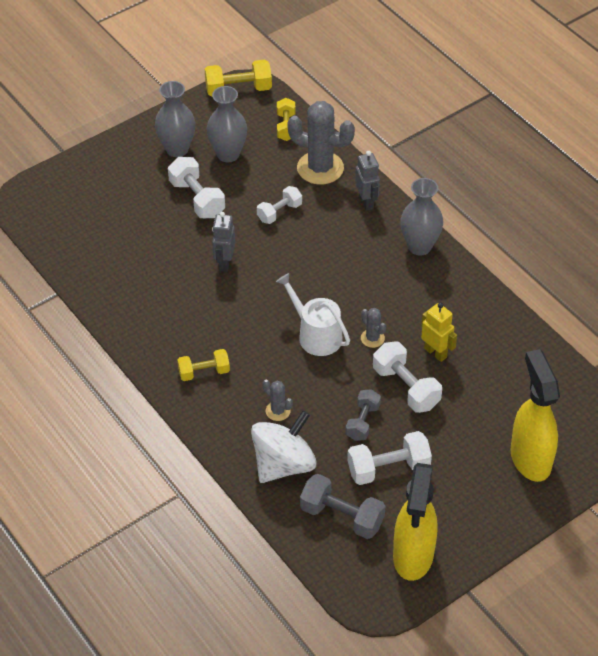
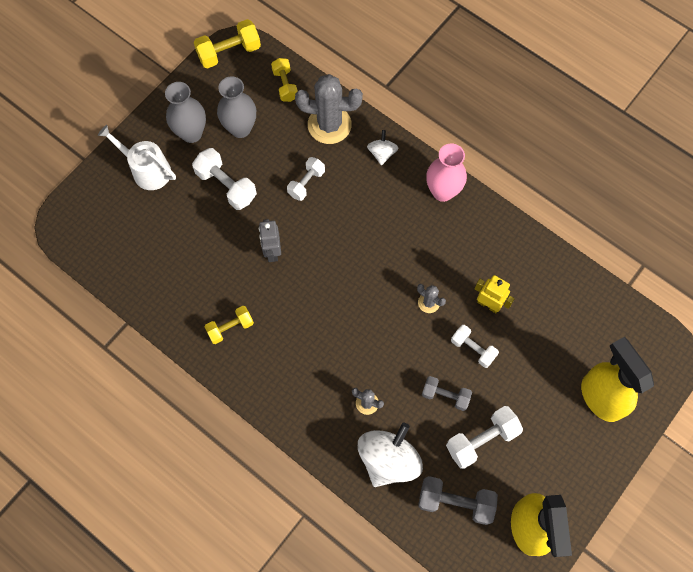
camera: 15 degrees left, 20 degrees up
(204, 372) = (288, 377): yellow dumbbell -> yellow dumbbell (230, 328)
(316, 335) = (377, 311): white watering can -> white watering can (147, 170)
(362, 422) = (445, 396): grey dumbbell -> grey dumbbell turned 75 degrees counterclockwise
(366, 202) = (382, 153): grey robot -> white spinning top
(406, 388) = (473, 349): white dumbbell -> white dumbbell, size x0.66
(419, 246) = (442, 191): grey vase -> pink vase

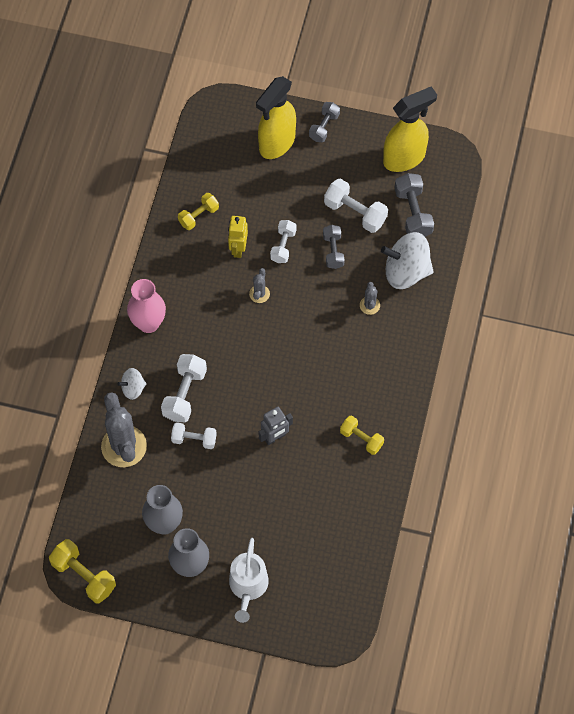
camera: 115 degrees left, 5 degrees down
(226, 185) = (229, 507): white dumbbell -> white dumbbell (184, 394)
(285, 85) = (98, 505): yellow dumbbell -> yellow dumbbell (198, 216)
(602, 457) = (324, 127): none -> grey dumbbell

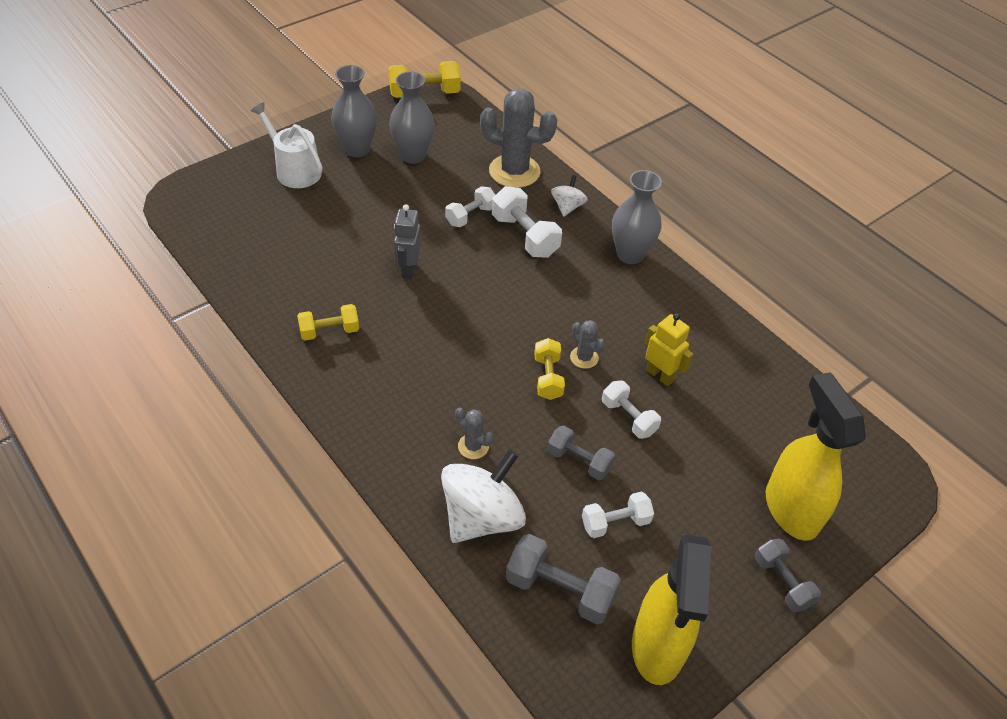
camera: 125 degrees right, 15 degrees down
(148, 323) = (630, 255): pink vase -> grey vase
(198, 216) = (734, 368): yellow dumbbell -> yellow dumbbell (548, 377)
(355, 212) = (615, 522): white dumbbell -> white dumbbell, size x0.66

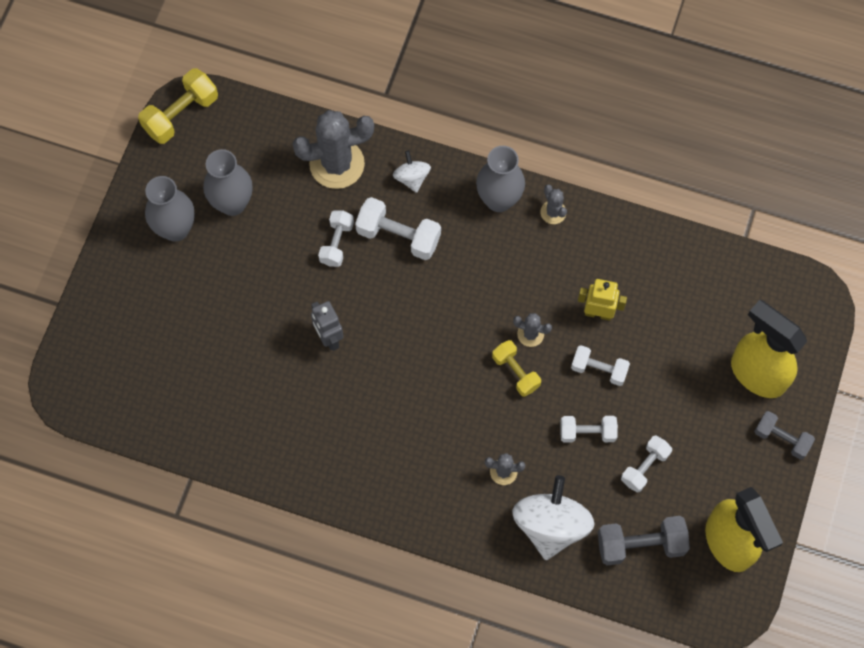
camera: 30 degrees left, 20 degrees up
(295, 170) = (141, 291): white watering can -> none
(329, 331) = (315, 442): yellow dumbbell -> none
(579, 461) = (587, 432): grey dumbbell -> white dumbbell
(672, 285) = (553, 212): none -> grey cactus

